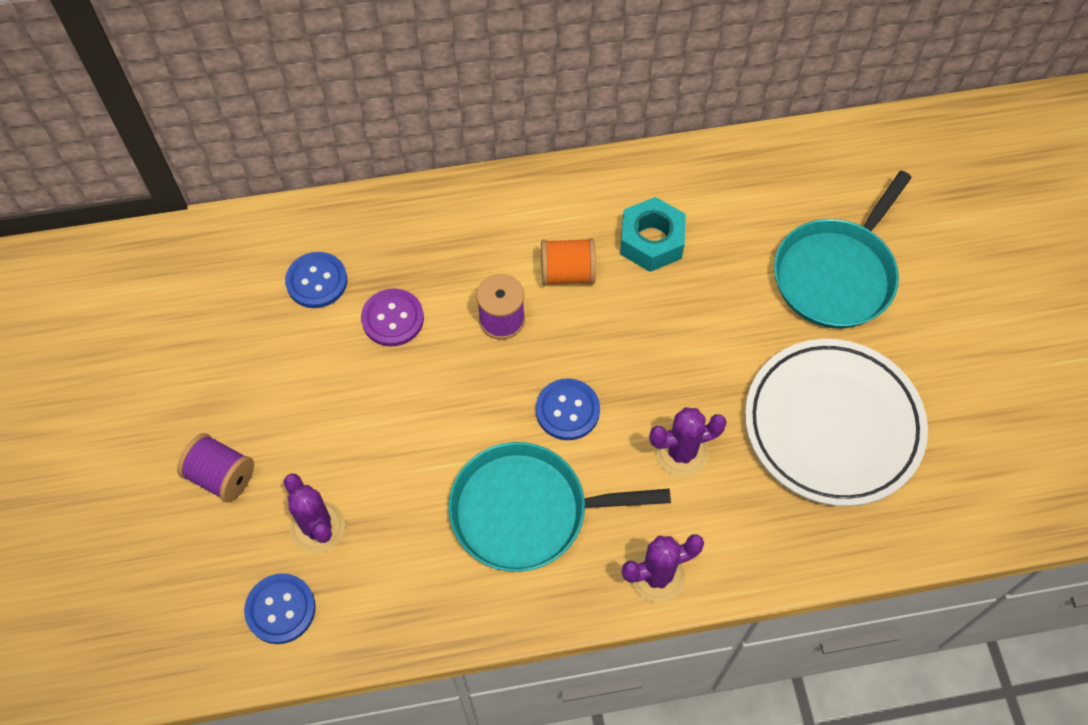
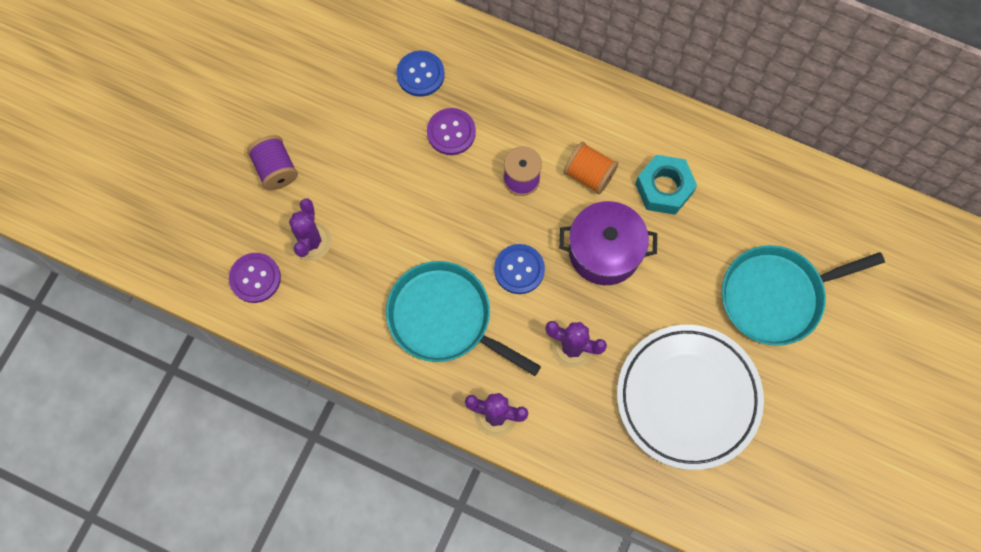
camera: 35 degrees right, 10 degrees up
(280, 609) = (255, 278): blue button -> purple button
(640, 337) = (604, 251): none -> purple pot

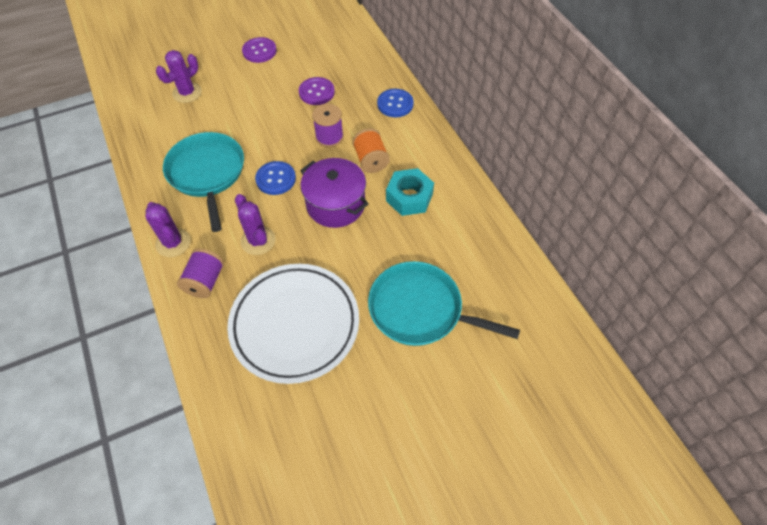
camera: 40 degrees right, 15 degrees down
(255, 278) = (141, 90): purple button -> purple button (259, 51)
(276, 169) = (210, 53): purple spool -> purple spool (205, 281)
(420, 74) = (331, 58): blue button -> blue button (395, 104)

